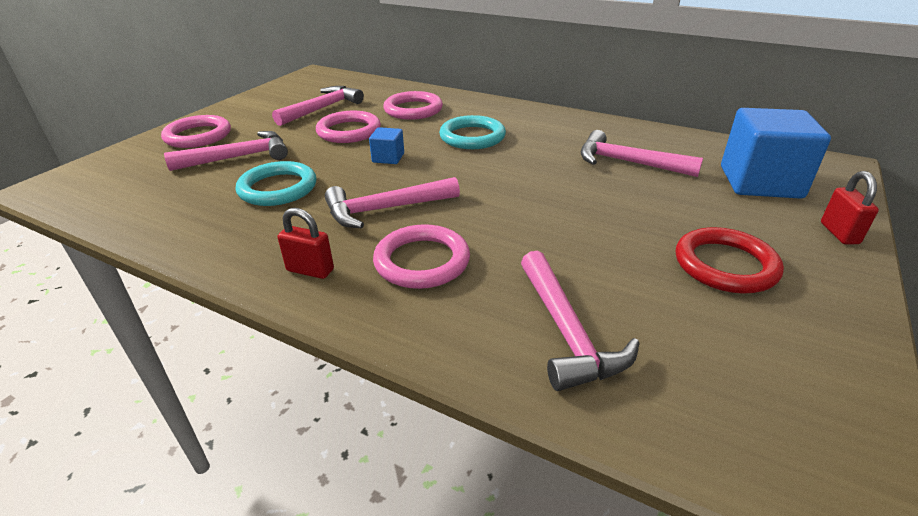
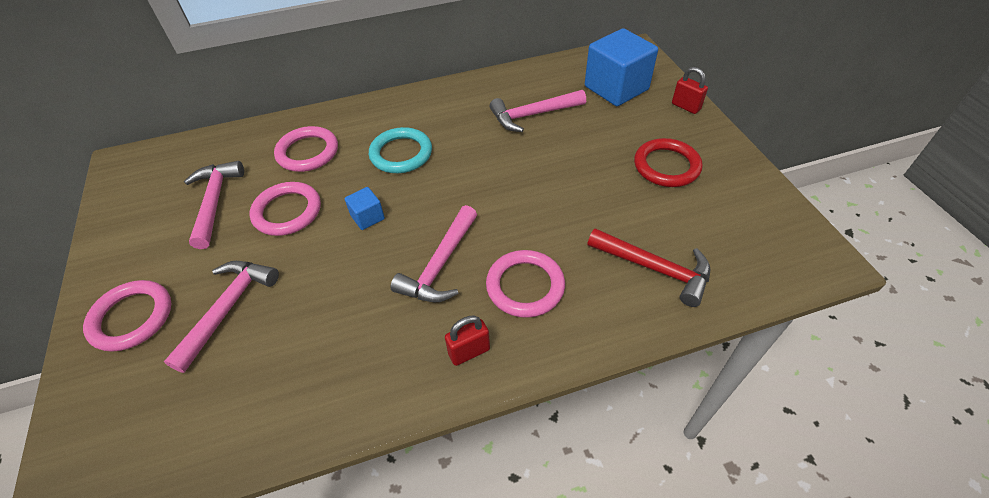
camera: 45 degrees left, 15 degrees up
(278, 188) = (325, 310): turquoise ring -> none
(567, 332) = (655, 269): pink hammer -> red hammer

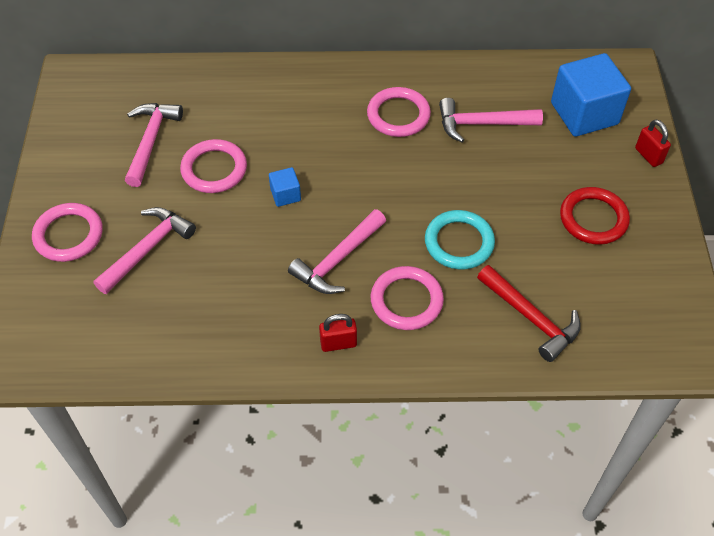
camera: 15 degrees right, 5 degrees up
(307, 152) = (245, 109): pink ring -> pink ring (398, 115)
(401, 154) = (335, 134): turquoise ring -> turquoise ring (459, 242)

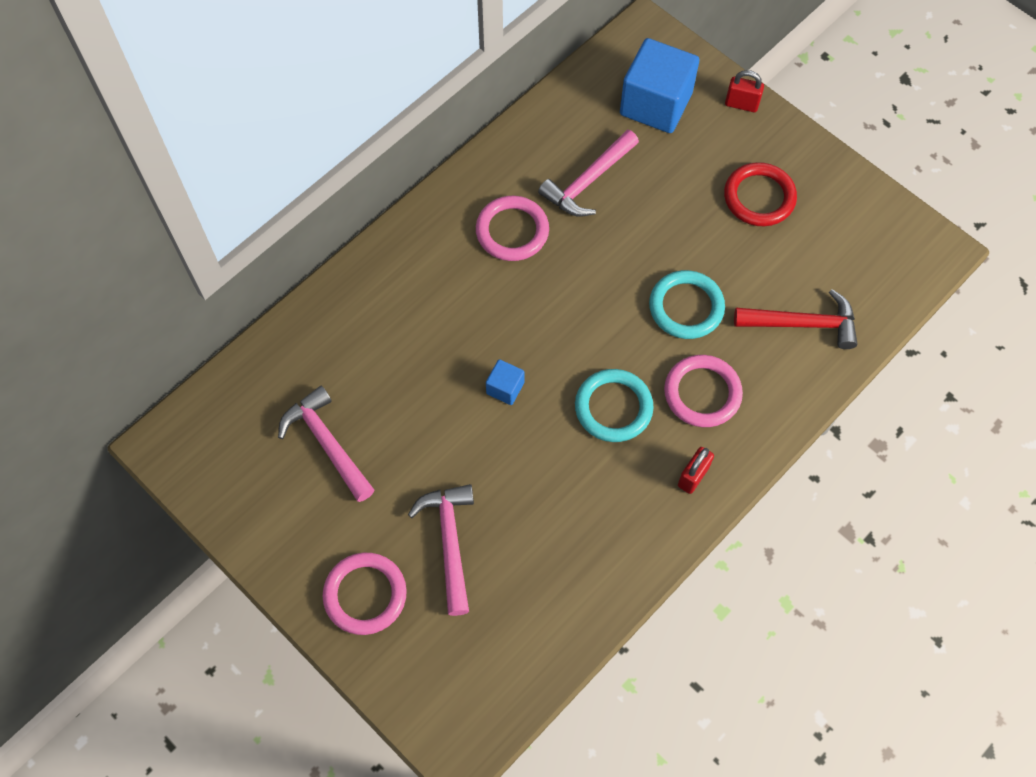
camera: 45 degrees left, 10 degrees up
(214, 169) = (417, 419): pink ring -> none
(337, 260) = (613, 407): pink hammer -> turquoise ring

